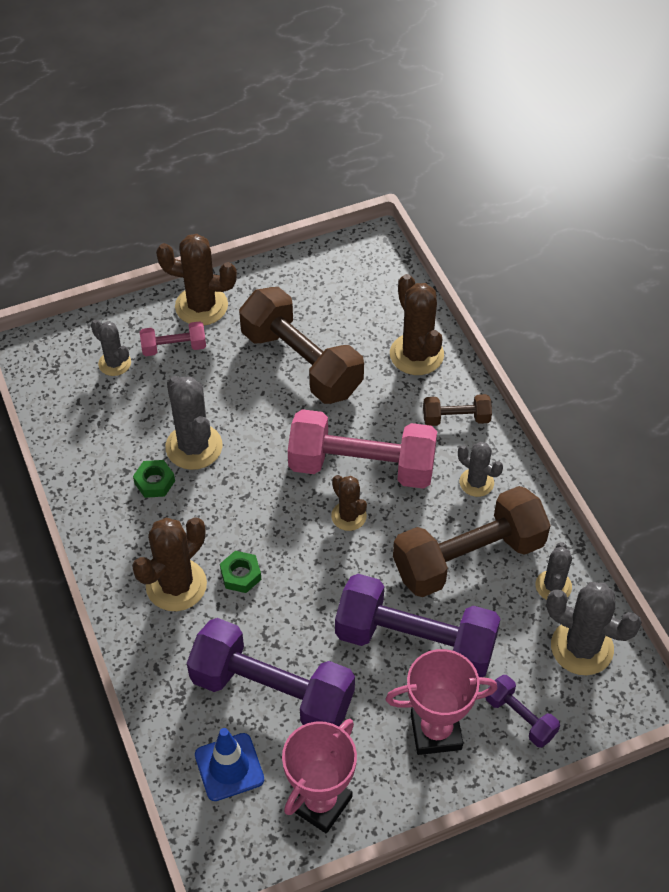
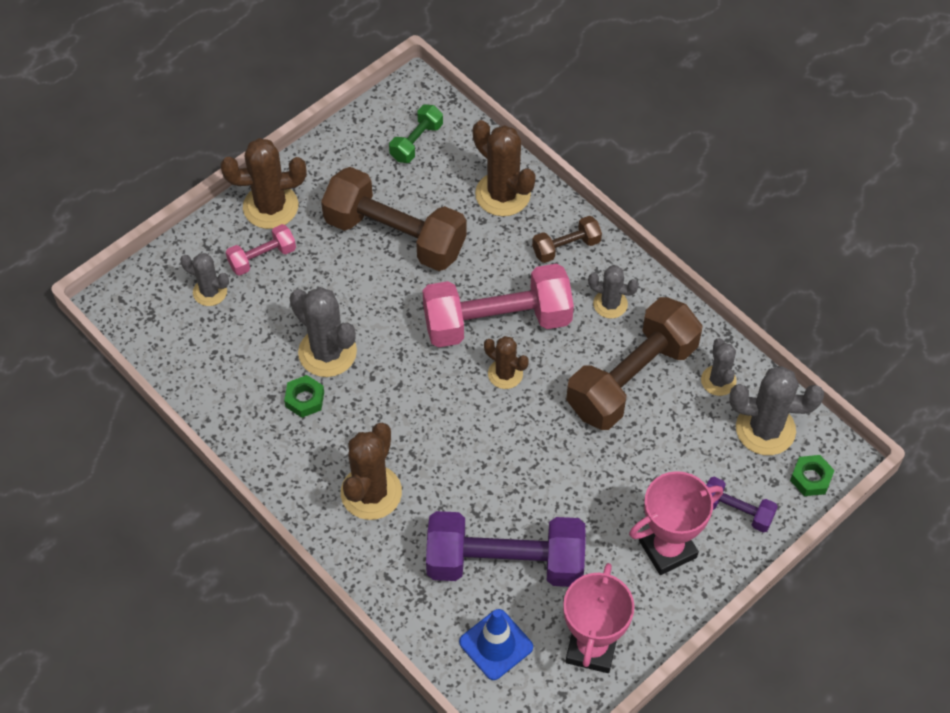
camera: 20 degrees left, 5 degrees up
(240, 575) = (428, 463): green nut -> green nut (811, 478)
(357, 287) = (416, 142): none -> green dumbbell
(415, 641) = (615, 473): purple dumbbell -> none

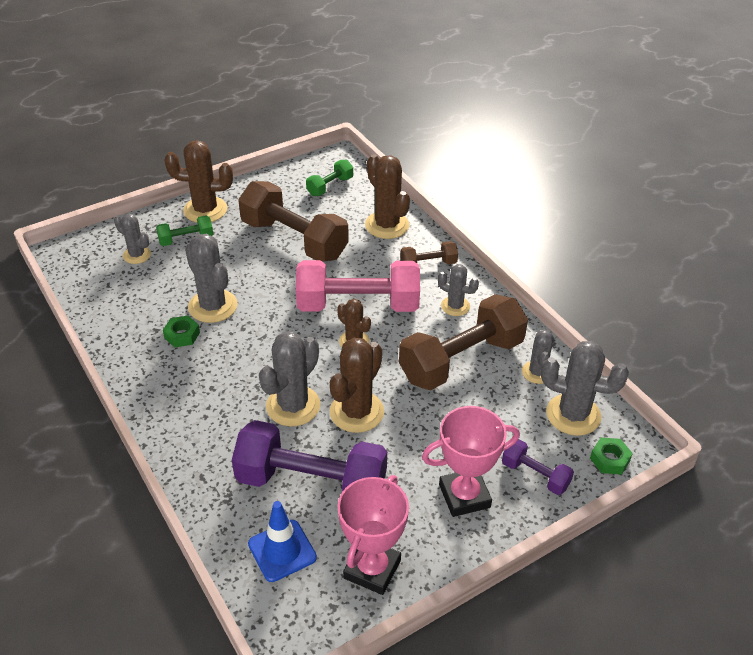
camera: 10 degrees right, 15 degrees down
(262, 257) = (186, 239): pink dumbbell -> green dumbbell
(371, 492) = (211, 410): brown cactus -> brown cactus (357, 412)
(459, 472) = (293, 406): none -> grey cactus

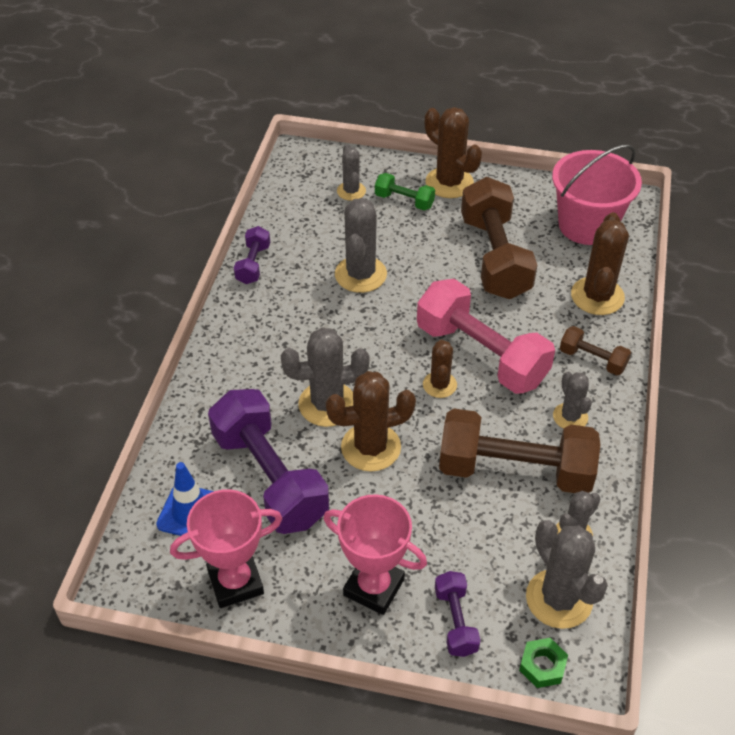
camera: 45 degrees right, 5 degrees up
(118, 350) = (253, 264): none -> purple dumbbell
(182, 335) = (311, 283): green nut -> none
(330, 186) = (587, 225): green dumbbell -> pink bucket

